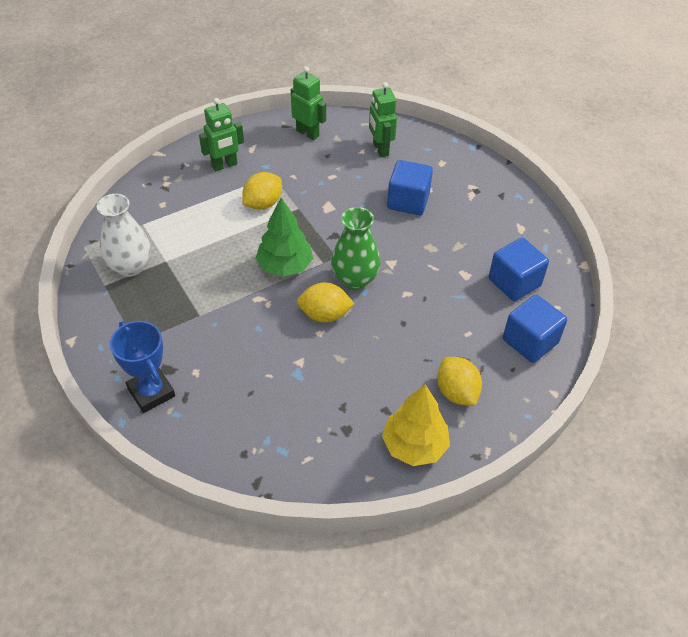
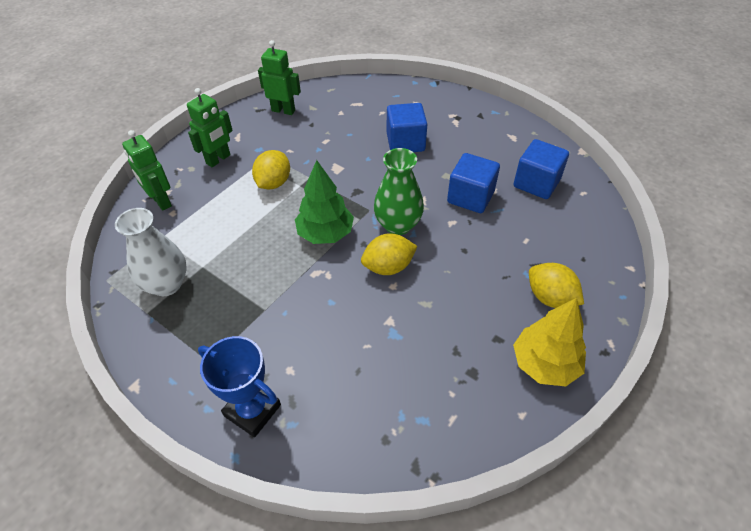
camera: 20 degrees left, 0 degrees up
(380, 149) = (356, 106): green robot -> green robot (161, 201)
(530, 341) = (581, 229): blue cube -> blue cube (470, 197)

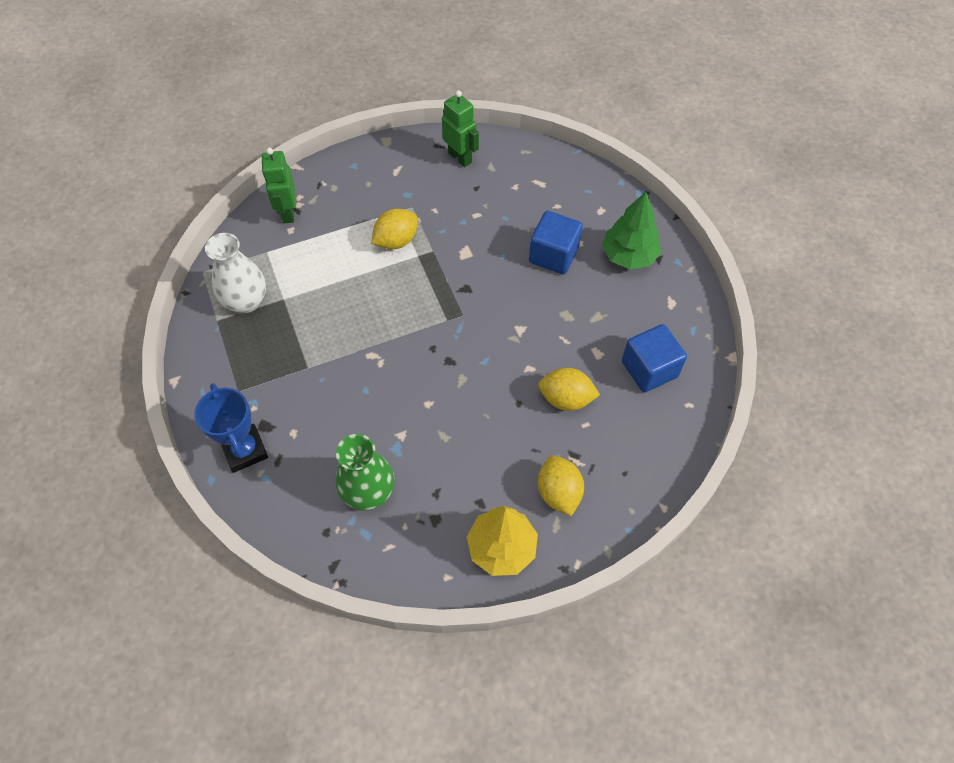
camera: 30 degrees right, 10 degrees up
(218, 159) = (363, 189): green robot -> none
(325, 233) = (406, 320): green tree -> green tree (629, 256)
(388, 267) = (437, 383): yellow lemon -> yellow lemon (566, 399)
(398, 225) = (477, 345): green vase -> green vase (368, 492)
(470, 197) = (569, 350): blue cube -> none

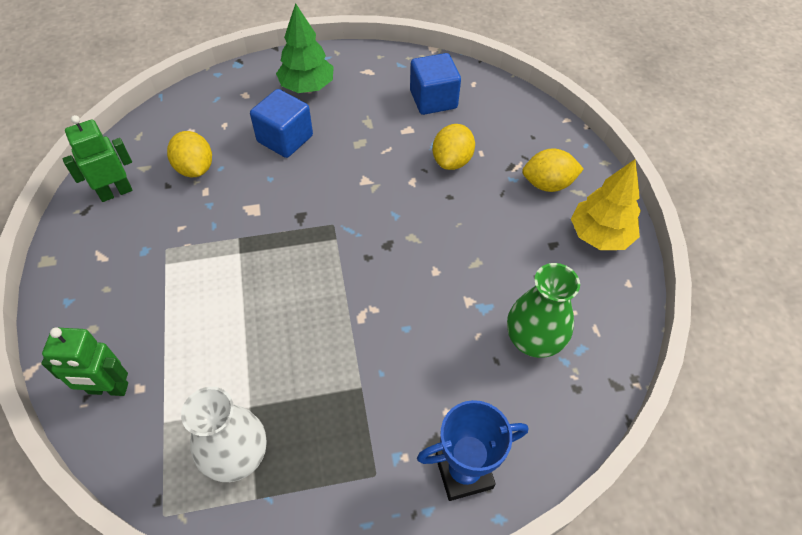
camera: 80 degrees left, 5 degrees down
(396, 241) = (209, 271): yellow lemon -> yellow lemon (195, 168)

